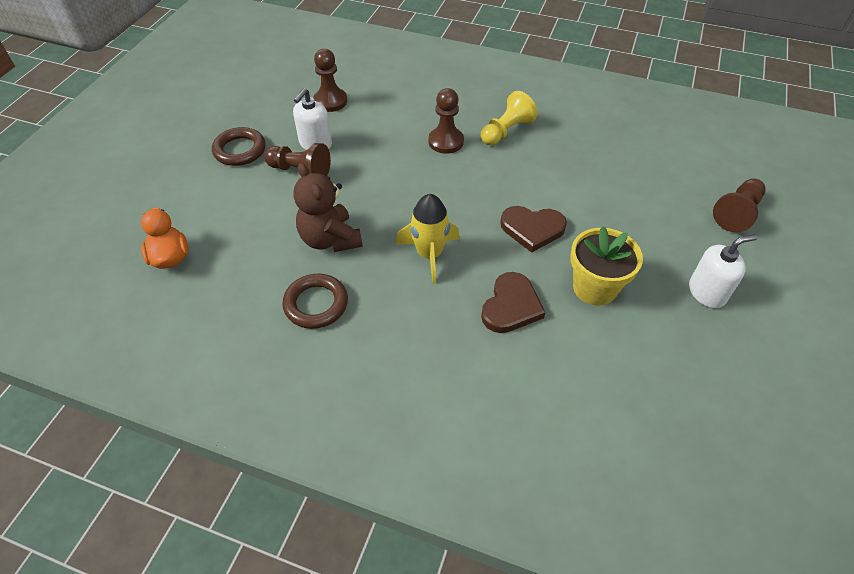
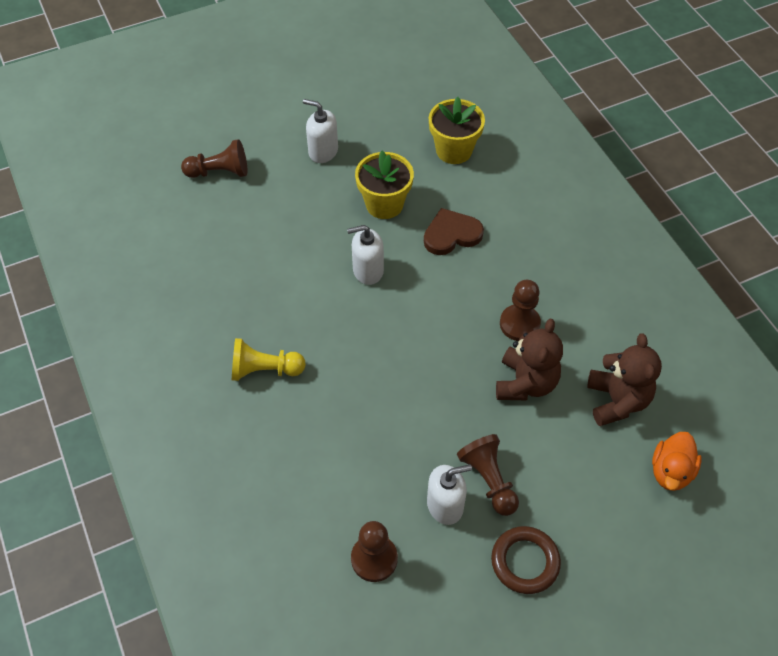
camera: 135 degrees left, 5 degrees up
(247, 276) = (617, 401): none -> brown teddy bear
(316, 304) = (582, 337): brown ring -> none
(429, 254) = (463, 310): yellow rocket -> none
(446, 141) = (328, 403): brown pawn -> brown pawn (519, 324)
(532, 229) = (368, 270): brown heart -> white soap dispenser
(617, 394) = (454, 150): none -> yellow flower pot

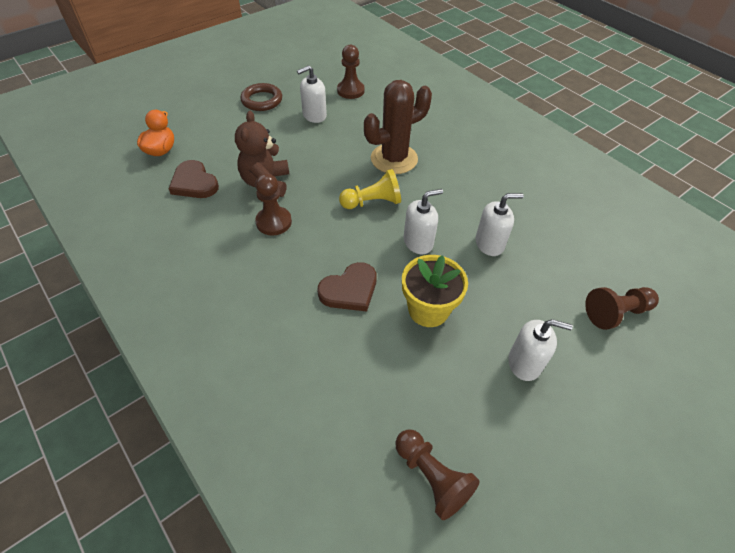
camera: 165 degrees right, 5 degrees down
(264, 370) = (464, 162): yellow pawn -> yellow pawn (372, 202)
(294, 255) = (489, 243): none -> white soap dispenser
(353, 392) = (394, 159): none -> brown cactus
(454, 150) = (371, 399): yellow flower pot -> none
(489, 480) = (288, 130): brown pawn -> brown pawn (432, 477)
(617, 401) = (194, 183): brown teddy bear -> brown heart

